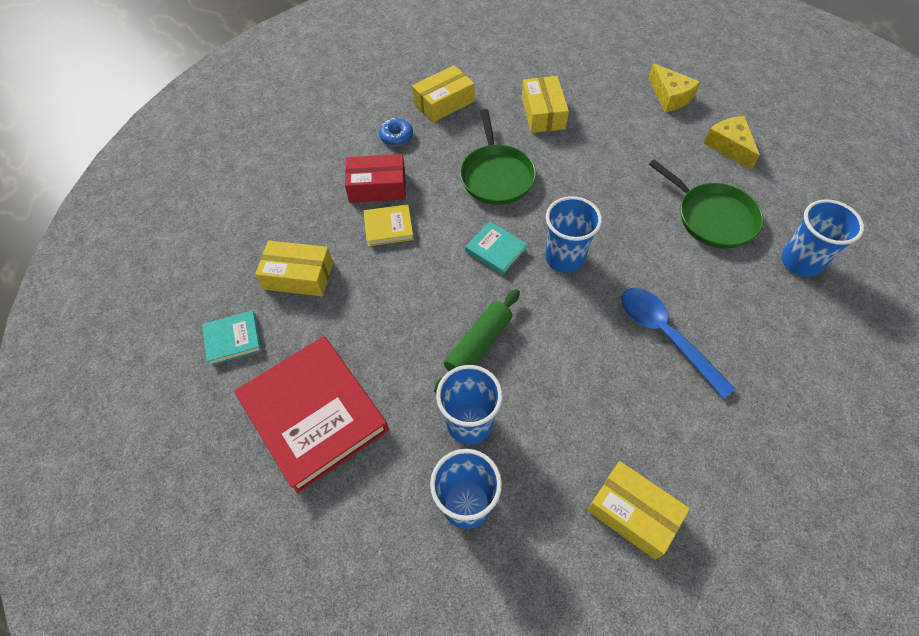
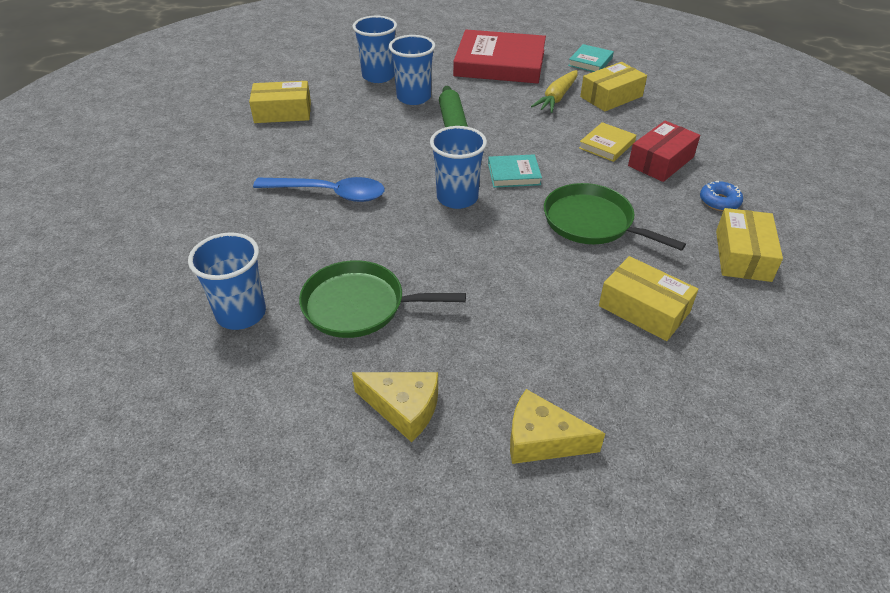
camera: 135 degrees right, 15 degrees down
(343, 311) = (557, 98): none -> yellow carrot

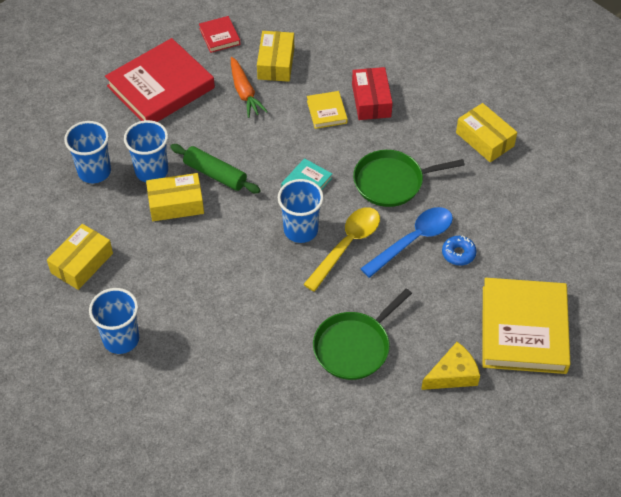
camera: 50 degrees left, 10 degrees up
(241, 314) = (305, 411): blue cup -> blue cup (121, 339)
(329, 193) = (224, 296): blue spoon -> blue spoon (413, 240)
(477, 234) = (347, 245): none -> yellow spoon
(542, 440) = (523, 329): yellow cheese -> yellow book
(557, 98) = (244, 92): yellow carrot -> orange carrot
(590, 62) = (219, 36): turquoise book -> red book
(644, 309) = (481, 217): yellow box -> yellow box (176, 204)
(719, 201) = (434, 108): blue donut -> blue donut (458, 253)

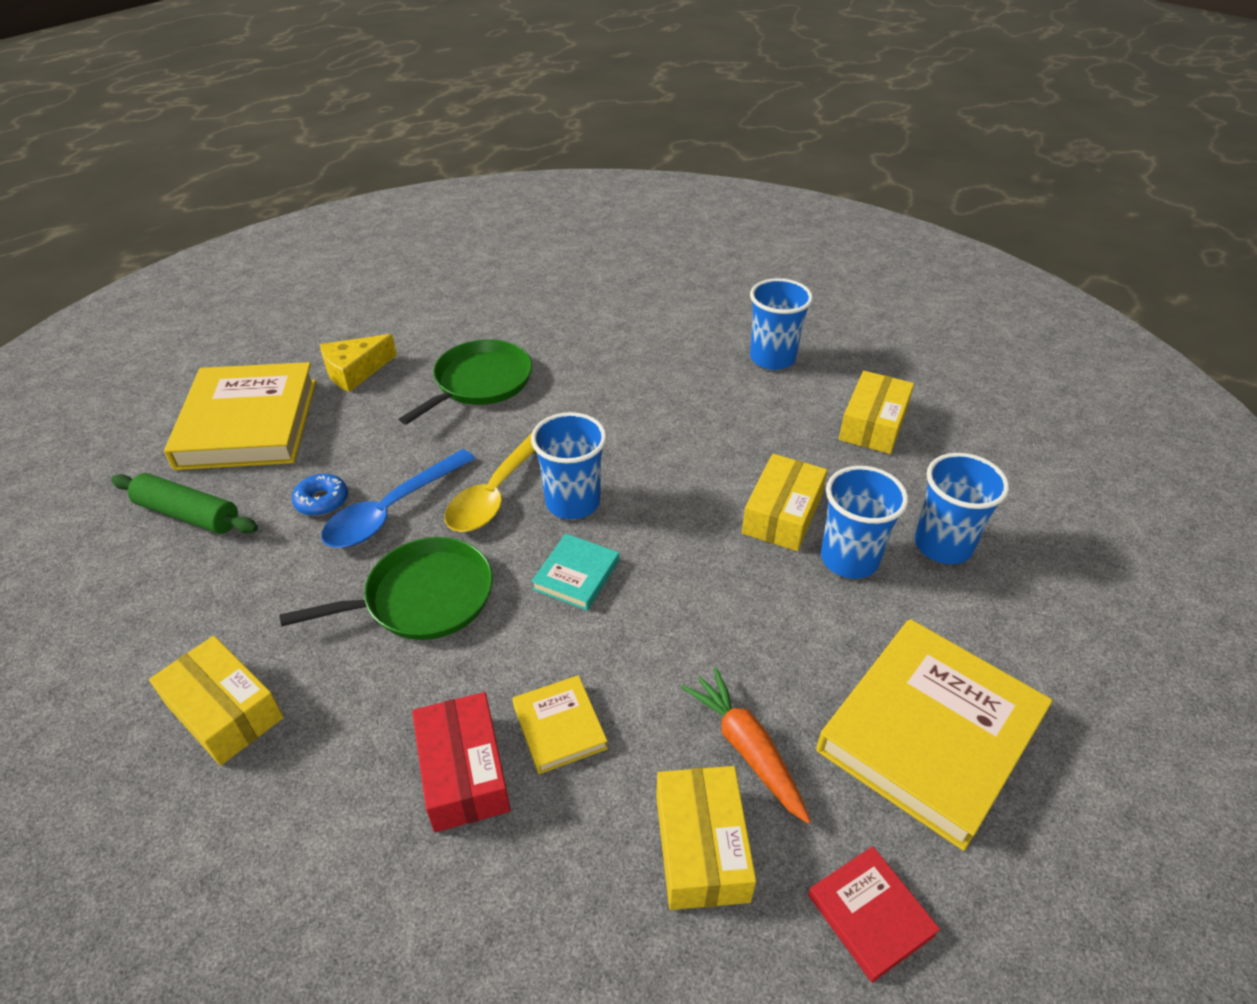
camera: 170 degrees right, 10 degrees down
(161, 87) = (930, 734): red book -> yellow book
(176, 204) = (782, 514): yellow box -> yellow box turned 45 degrees counterclockwise
(215, 174) = (739, 568): green rolling pin -> green rolling pin (188, 514)

